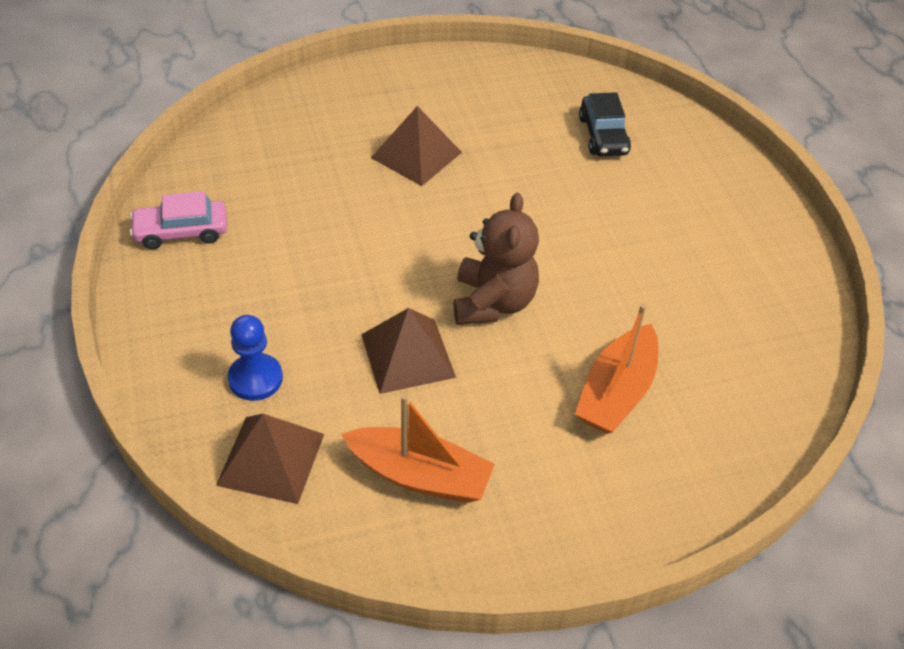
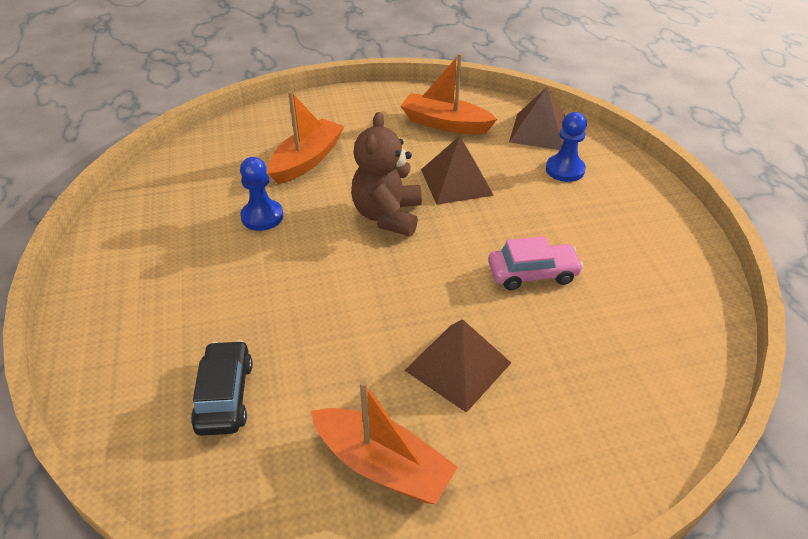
camera: 175 degrees left, 5 degrees down
(181, 232) = (678, 276): pink car -> pink car (532, 273)
(473, 97) = (382, 465): none -> orange boat
(641, 300) = (262, 216): none -> blue pawn

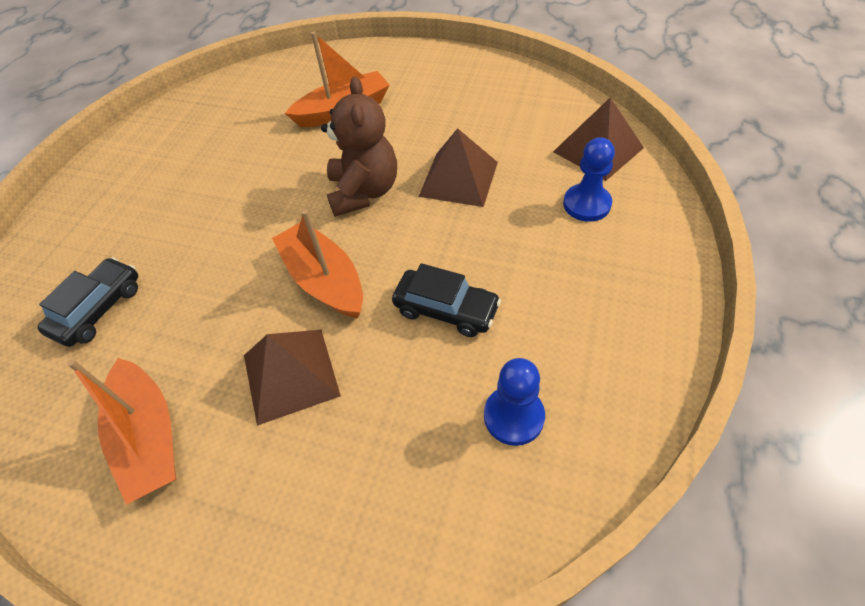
camera: 35 degrees right, 10 degrees up
(262, 216) = (262, 154): blue pawn -> blue pawn (513, 416)
(387, 216) = (364, 192): brown teddy bear -> brown teddy bear turned 135 degrees clockwise
(445, 124) = (503, 111): orange boat -> orange boat (324, 280)
(532, 273) = (446, 309): pink car -> black car

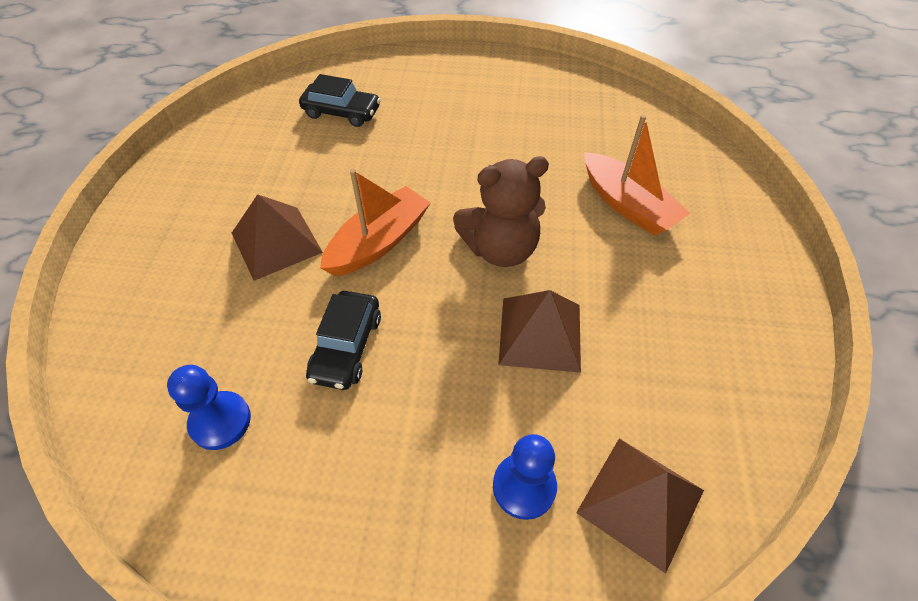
camera: 75 degrees right, 0 degrees up
(149, 437) = (228, 175): orange boat -> none

